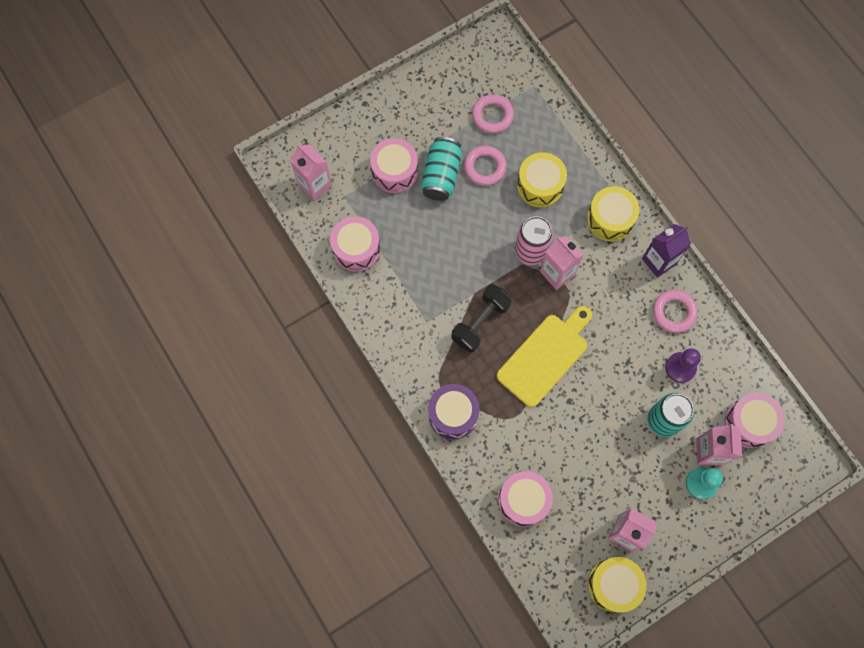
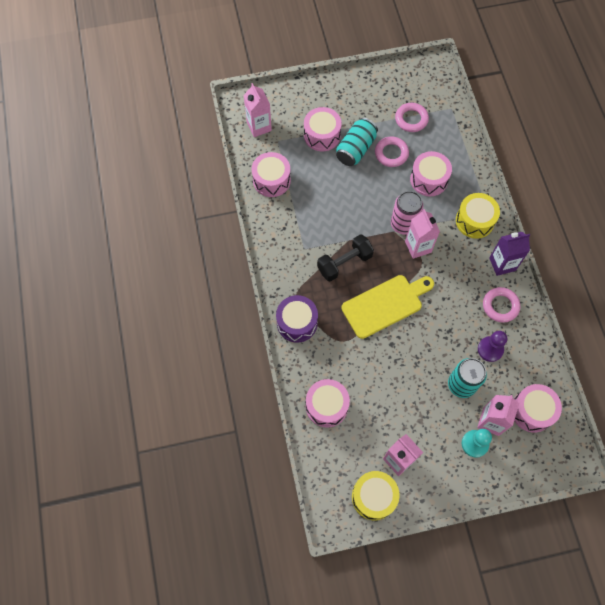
camera: 20 degrees right, 5 degrees down
(540, 185) = (428, 179): yellow drum -> pink drum

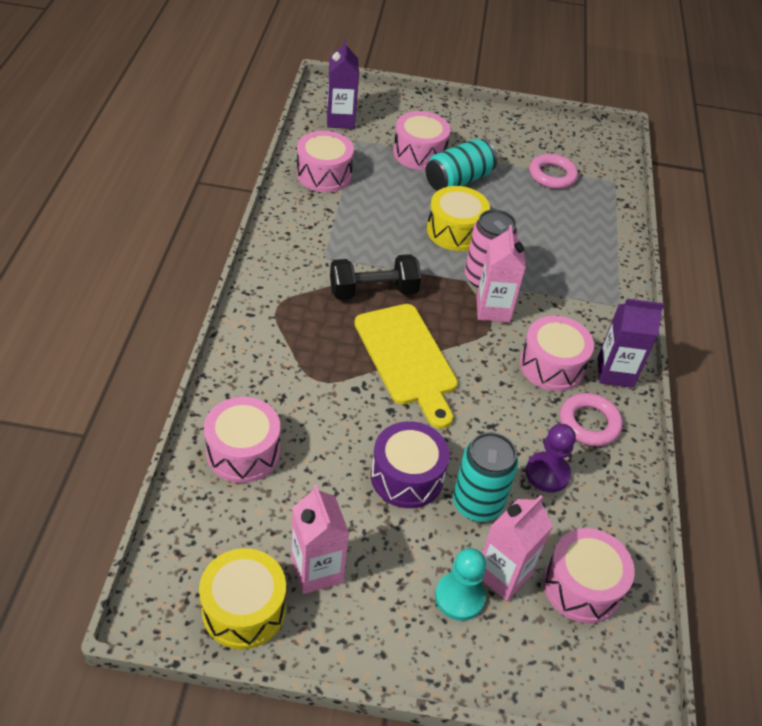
camera: 15 degrees right, 20 degrees down
(259, 126) = (340, 120): pink carton -> purple carton
(297, 323) = (262, 334): purple drum -> purple drum (407, 476)
(385, 304) = (407, 359): yellow cutting board -> yellow cutting board turned 75 degrees clockwise
(391, 153) = (506, 200): pink ring -> none
(428, 179) = (546, 243): pink drum -> pink drum (551, 365)
(474, 221) = (594, 309): yellow drum -> yellow drum (455, 231)

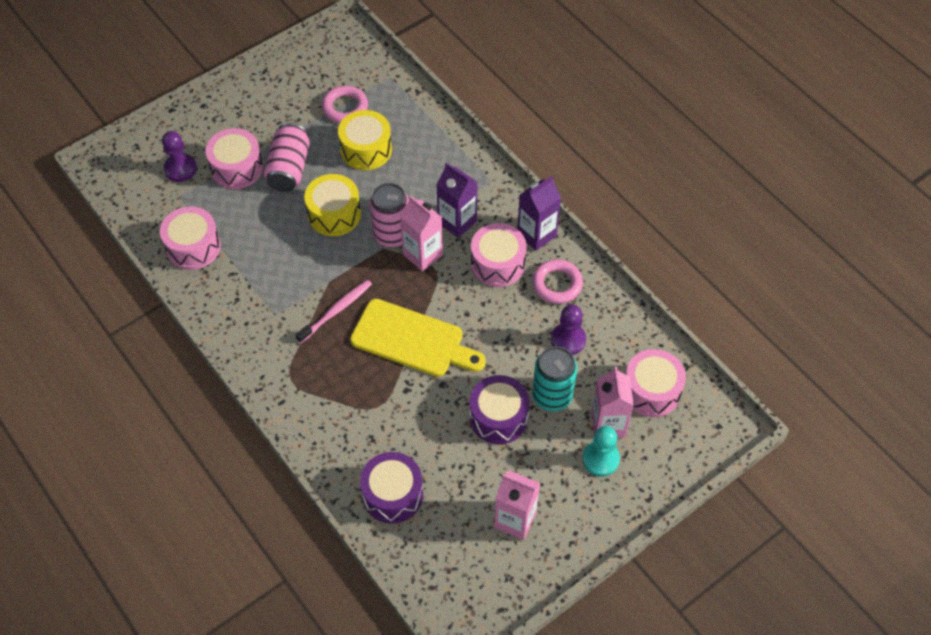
camera: 40 degrees left, 10 degrees up
(243, 452) = (392, 494): pink drum -> purple drum
(244, 609) = (504, 579): yellow drum -> yellow drum (366, 149)
(340, 120) = (146, 187): purple carton -> purple carton (457, 222)
(373, 291) = (336, 310): black dumbbell -> pink toothbrush
(378, 126) = (180, 169): none -> purple pawn
(458, 180) = (289, 168): turquoise can -> pink can

